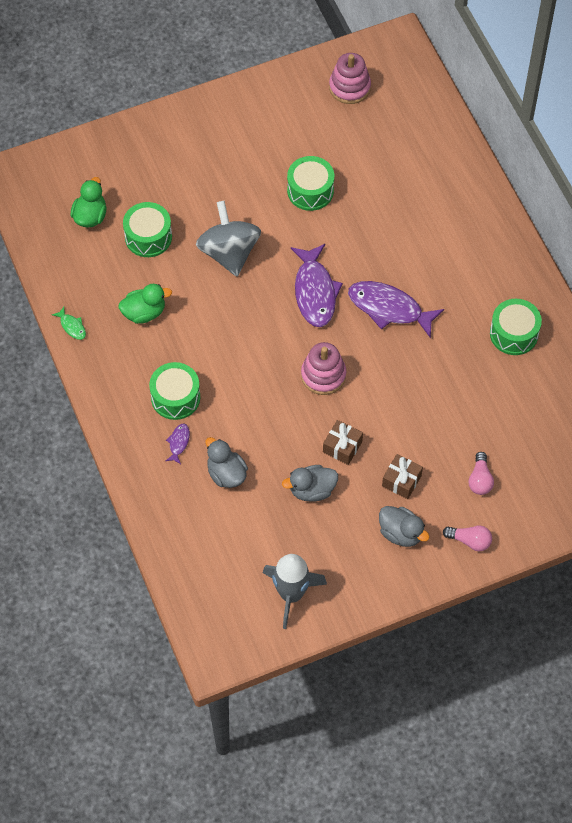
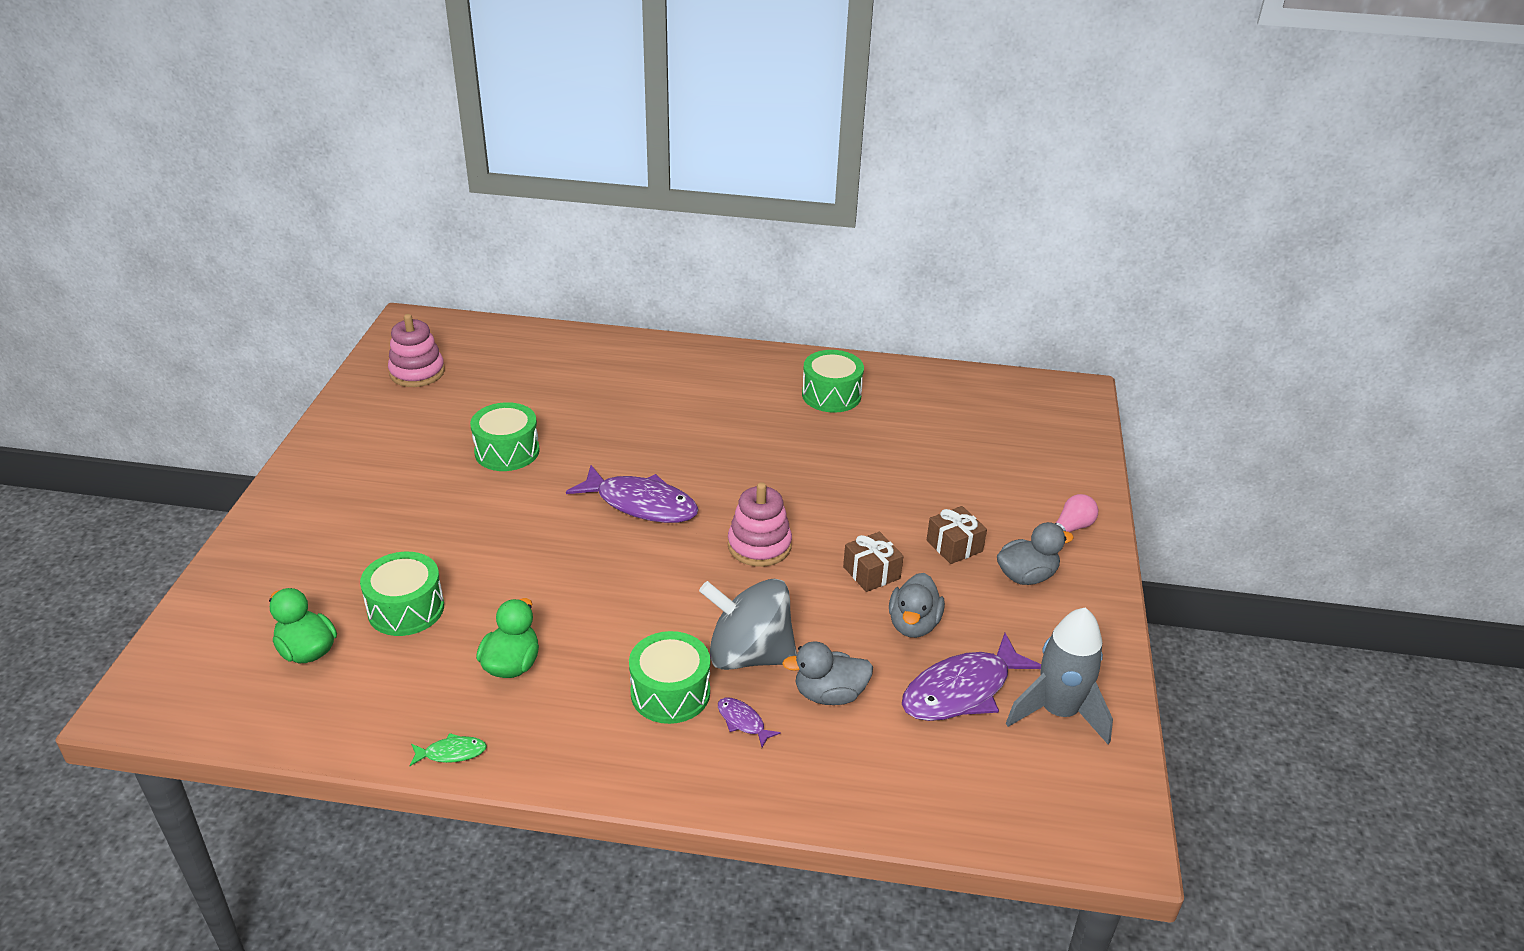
camera: 60 degrees left, 25 degrees down
(229, 252) = (512, 548): grey spinning top -> grey spinning top (749, 655)
(389, 308) = (719, 460): purple fish -> purple fish (962, 690)
(480, 480) = (994, 489): pink light bulb -> none

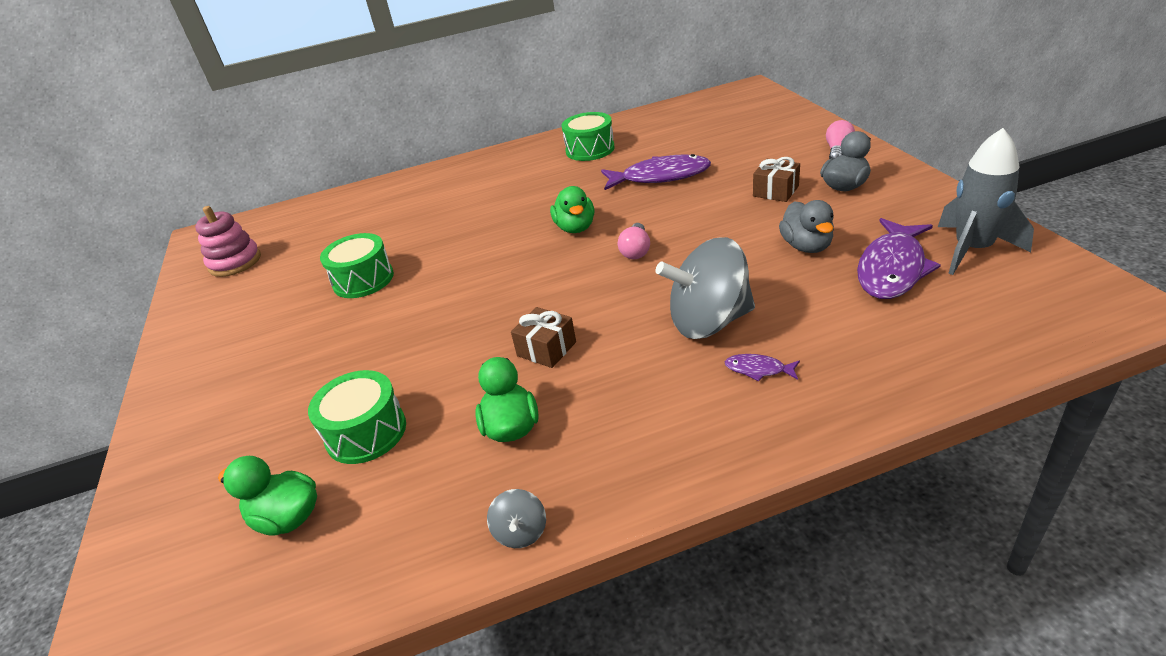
camera: 20 degrees left, 0 degrees up
(451, 753) = (521, 532): green fish -> grey spinning top
(641, 504) = (513, 265): purple fish -> purple fish (660, 177)
(670, 692) = (675, 379): green drum -> none
(730, 489) = (575, 228): none -> green duck
(759, 545) = (636, 251): pink stacking toy -> pink light bulb
(829, 694) = (802, 317): grey duck -> none
(871, 572) = (738, 230): brown gift -> brown gift (546, 349)

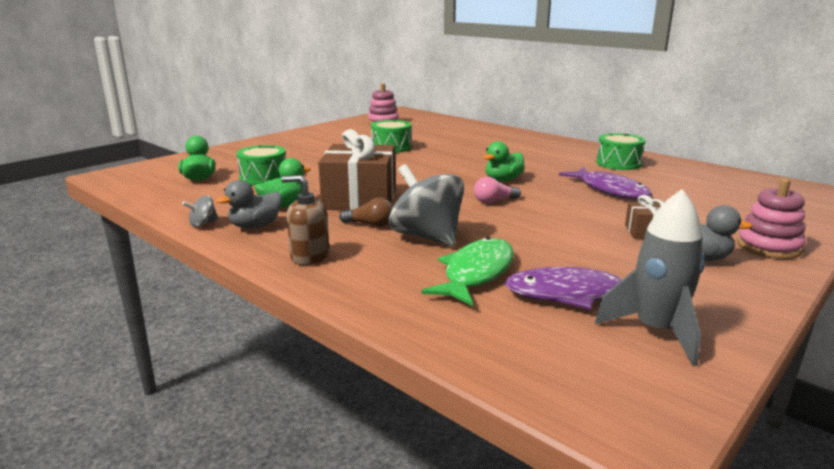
camera: 55 degrees right, 15 degrees down
(546, 349) = (360, 199): brown gift -> brown gift, size x2.13
(643, 357) = (370, 225): none -> brown light bulb
(714, 429) = (309, 256): none -> brown soap dispenser
(758, 369) = (382, 260): purple fish -> none
(806, 246) = (568, 255): grey duck -> grey duck (255, 226)
(823, 311) = (476, 273): none -> green fish
(838, 151) = (768, 247): pink light bulb -> pink stacking toy

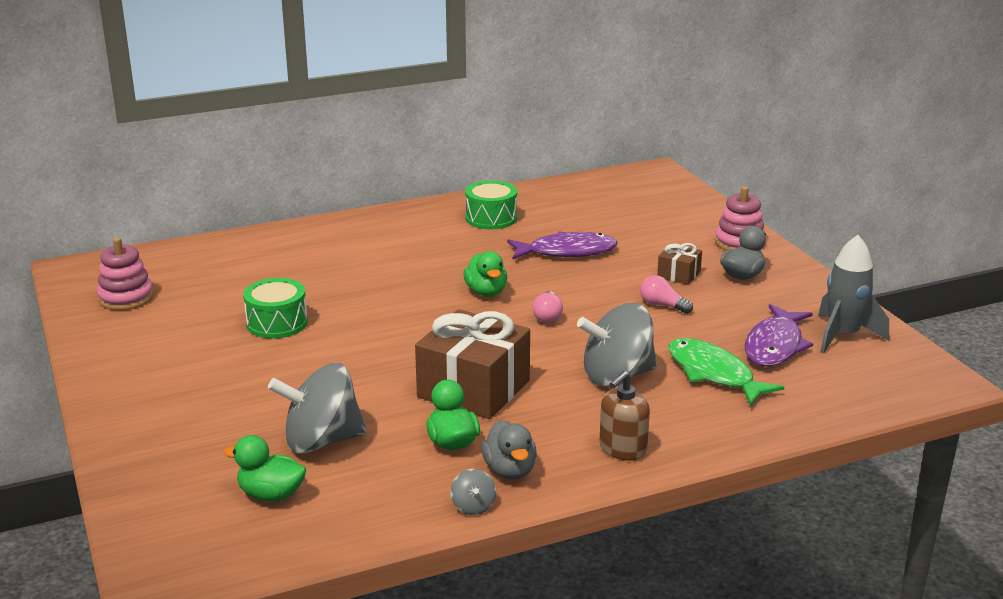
camera: 65 degrees left, 5 degrees up
(263, 178) = (321, 441): green drum -> grey spinning top
(370, 225) = (560, 399): brown light bulb -> none
(575, 234) = (662, 305): none -> pink light bulb

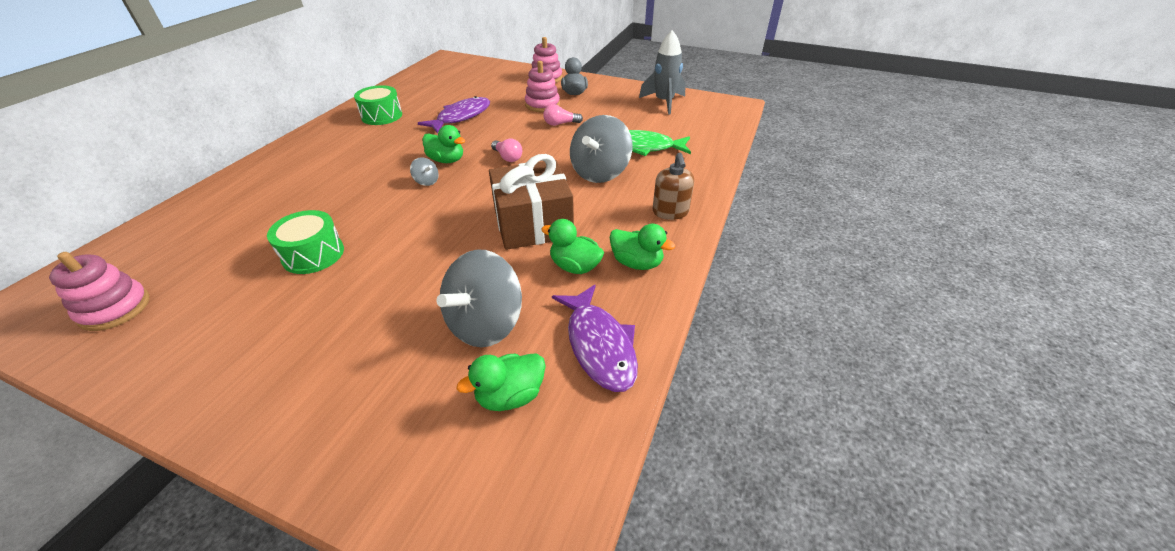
camera: 45 degrees left, 15 degrees up
(473, 506) = (655, 301): grey spinning top -> grey spinning top (426, 181)
(510, 470) = (636, 263): grey duck -> green duck
(678, 274) = (542, 105): brown gift -> pink stacking toy
(775, 346) = (645, 120): purple fish -> purple fish (599, 345)

